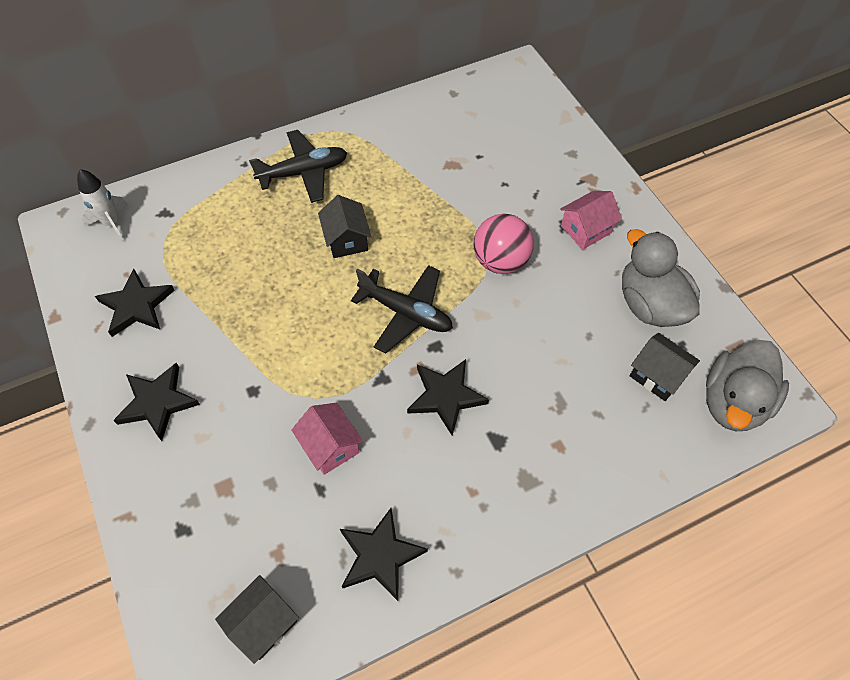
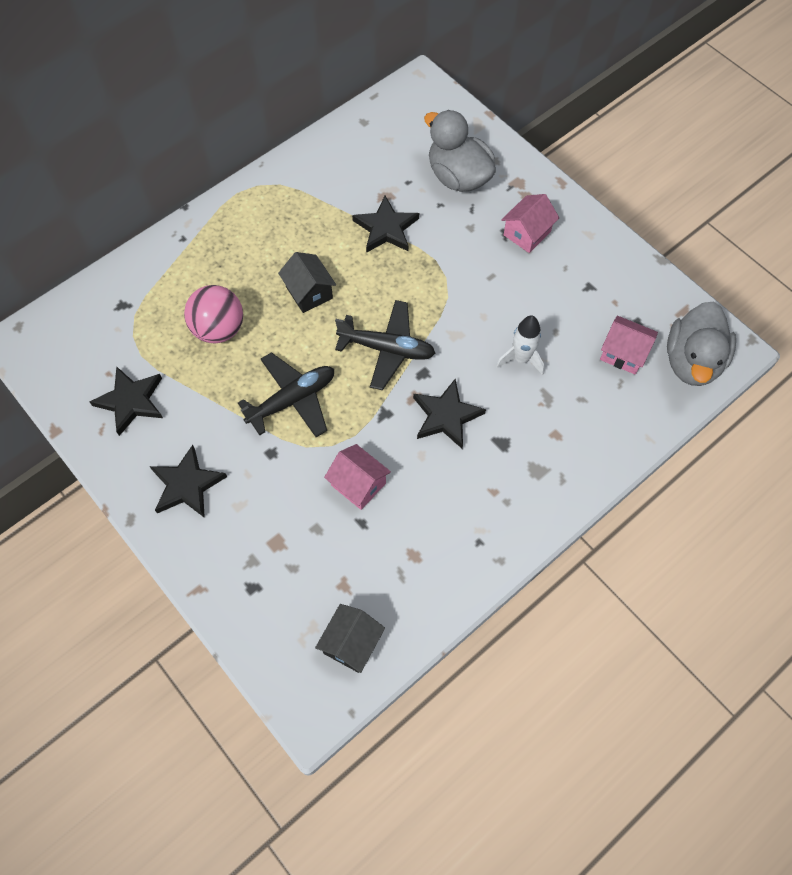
camera: 15 degrees left, 5 degrees up
(112, 223) = (74, 327): white rocket -> white rocket (521, 359)
(304, 172) = (245, 234): black plane -> black plane (292, 400)
(380, 556) = (432, 564): black star -> black star (386, 228)
(500, 261) = (458, 281): pink ball -> pink ball (219, 329)
(650, 304) = (601, 291): grey duck -> grey duck (458, 177)
(657, 375) = (623, 353): black house -> pink house

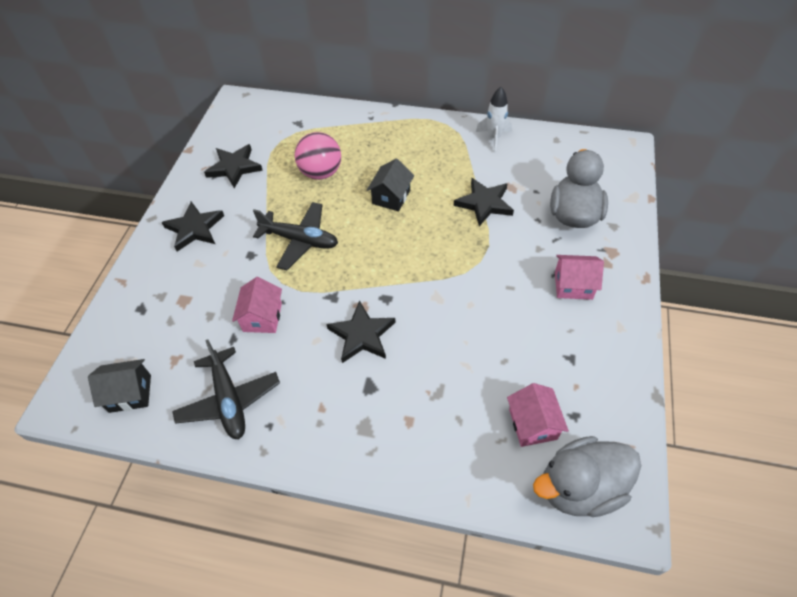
camera: 55 degrees right, 10 degrees down
(387, 349) = (386, 265): black plane -> black plane (229, 400)
(521, 359) = (456, 352): white rocket -> white rocket (494, 138)

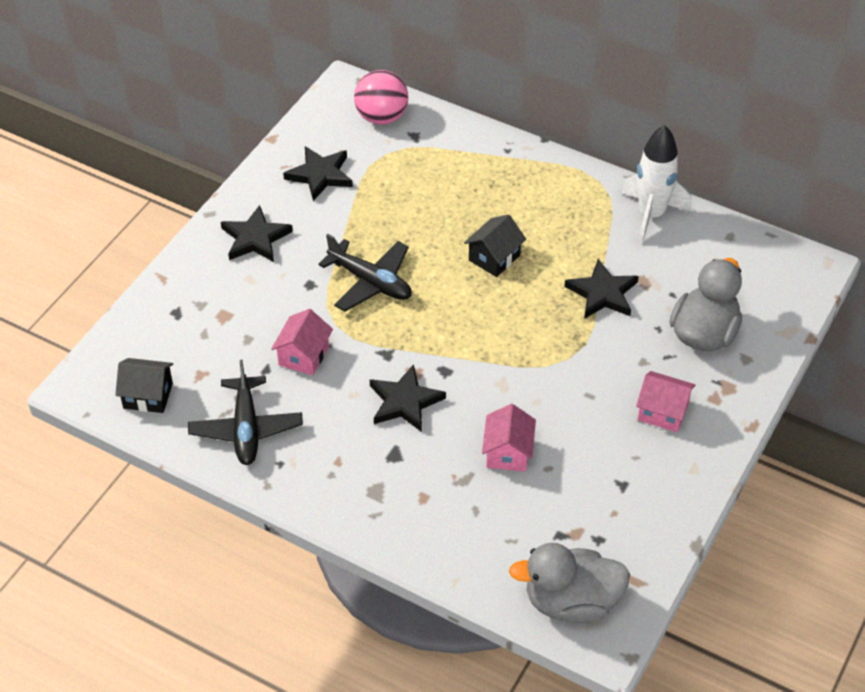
camera: 15 degrees right, 5 degrees down
(321, 173) = (421, 207): pink ball -> pink ball (381, 117)
(494, 138) = (651, 215): white rocket -> white rocket, size x1.54
(532, 424) = (550, 535): pink house -> pink house (508, 452)

